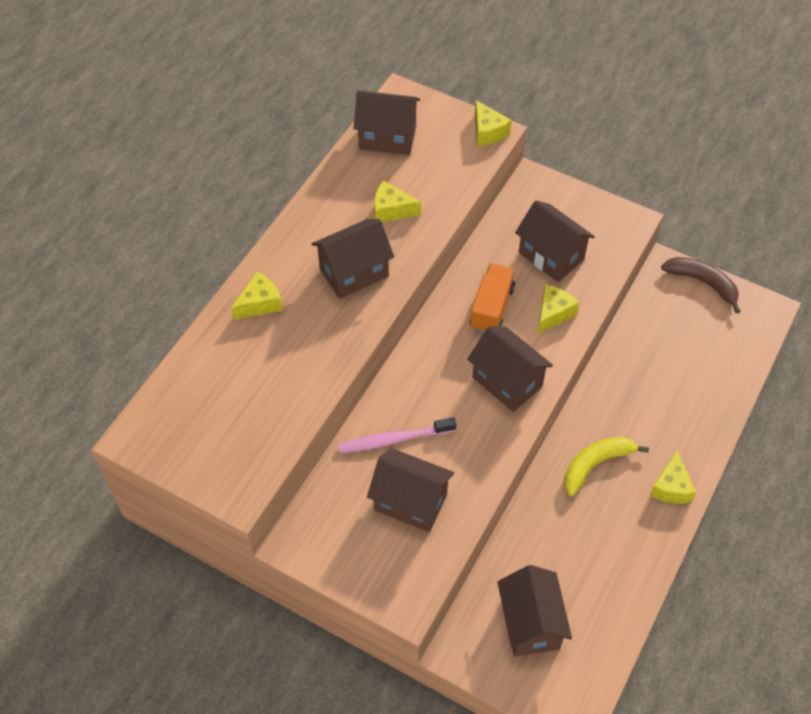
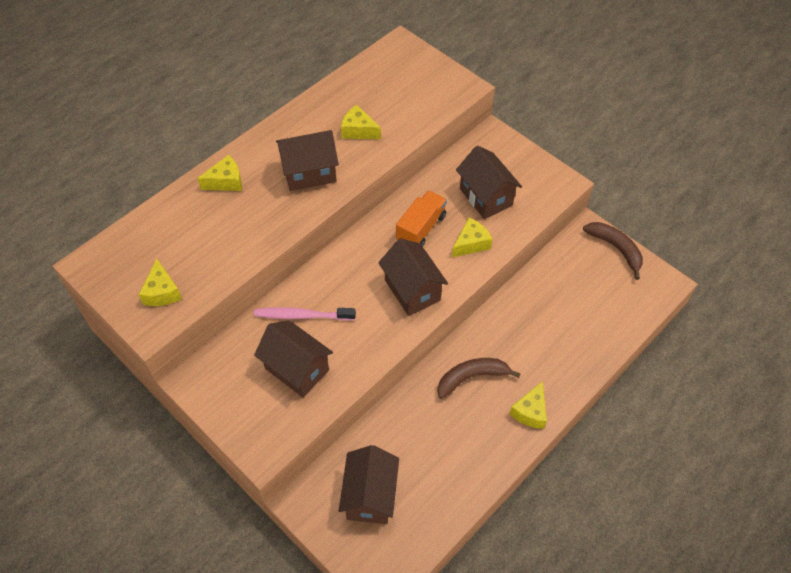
camera: 15 degrees right, 0 degrees up
(387, 138) = (377, 74): brown house -> none
(487, 132) = (460, 85): yellow cheese -> yellow cheese (162, 292)
(595, 464) = (471, 377): yellow banana -> brown banana

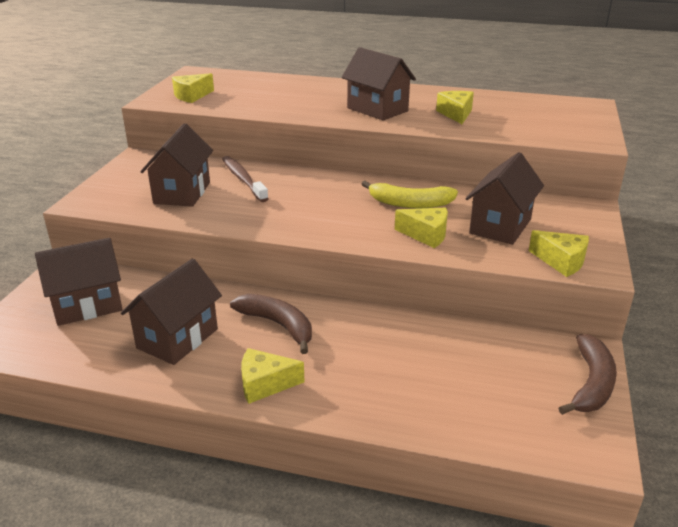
camera: 60 degrees right, 25 degrees down
(226, 181) = (326, 87): yellow cheese -> yellow cheese (561, 261)
(302, 315) = (243, 179): pink toothbrush -> brown toothbrush
(412, 290) = (327, 220): brown house -> brown house (177, 338)
(421, 228) = (409, 204): orange truck -> yellow banana

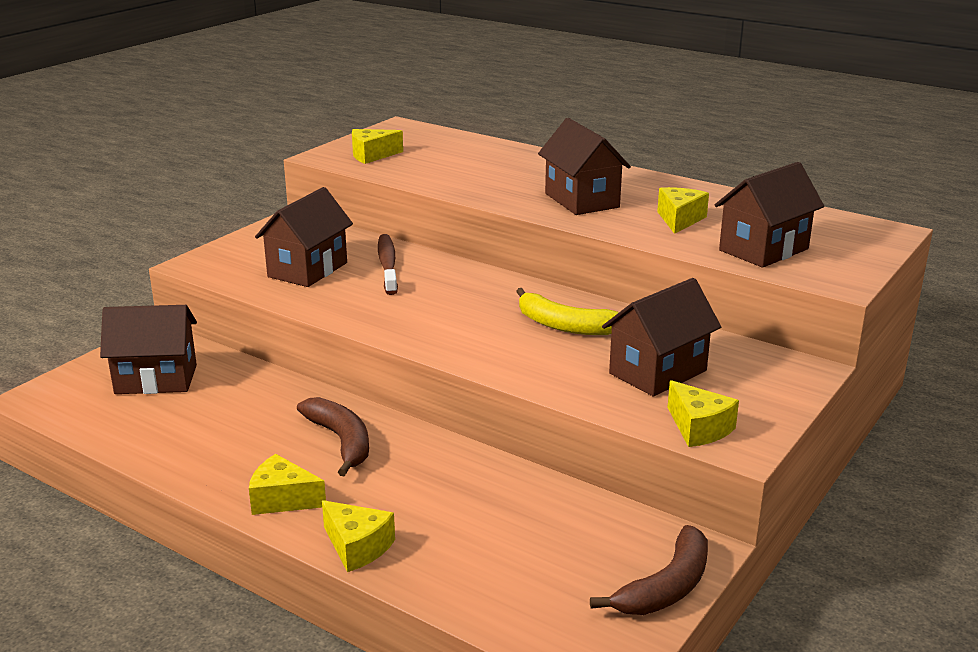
camera: 20 degrees right, 5 degrees down
(177, 338) = (224, 432): brown house -> brown house (763, 249)
(426, 235) = (553, 366): yellow cheese -> yellow cheese (357, 547)

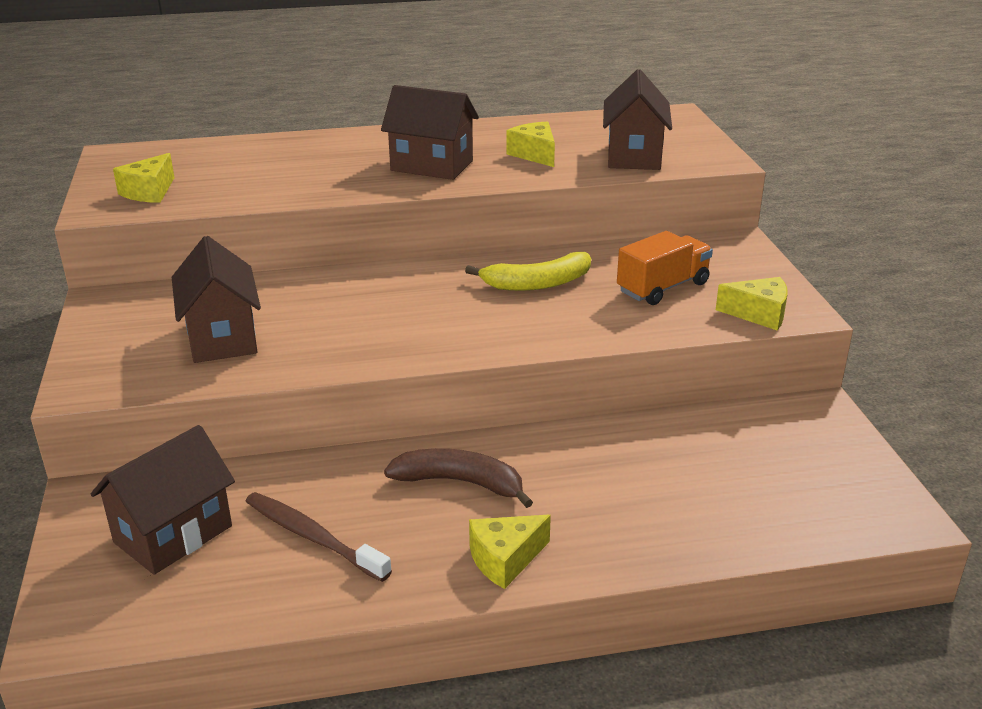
camera: 45 degrees left, 5 degrees up
(357, 547) = (630, 555): yellow cheese -> none
(387, 265) = (292, 299): brown toothbrush -> brown toothbrush (312, 537)
(658, 372) = (662, 287): brown house -> orange truck
(666, 587) = (848, 445): brown banana -> none

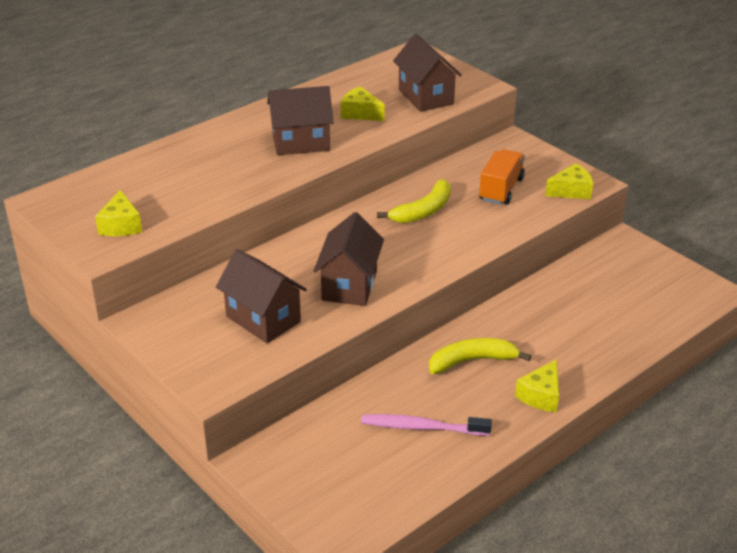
camera: 30 degrees left, 5 degrees up
(173, 534) = (336, 460): brown house -> brown house (349, 285)
(312, 537) = (421, 427): brown toothbrush -> pink toothbrush
(460, 482) = (472, 361): brown banana -> yellow banana

